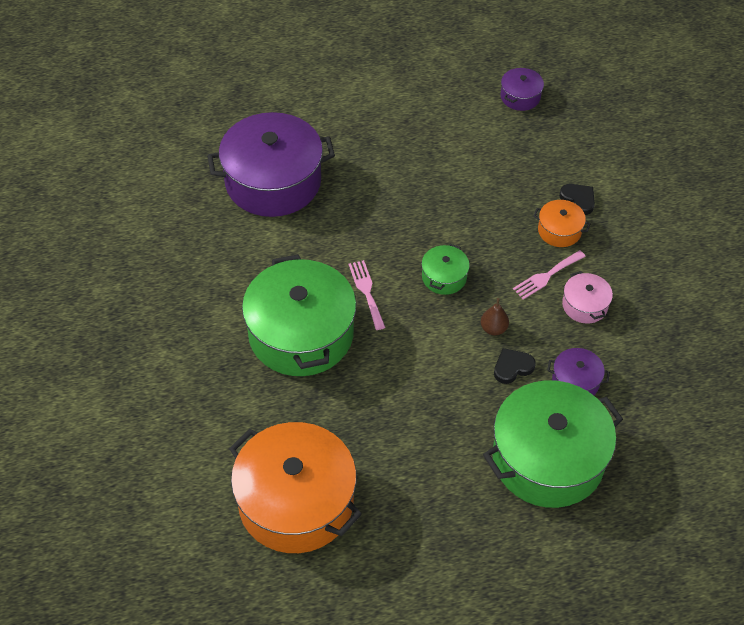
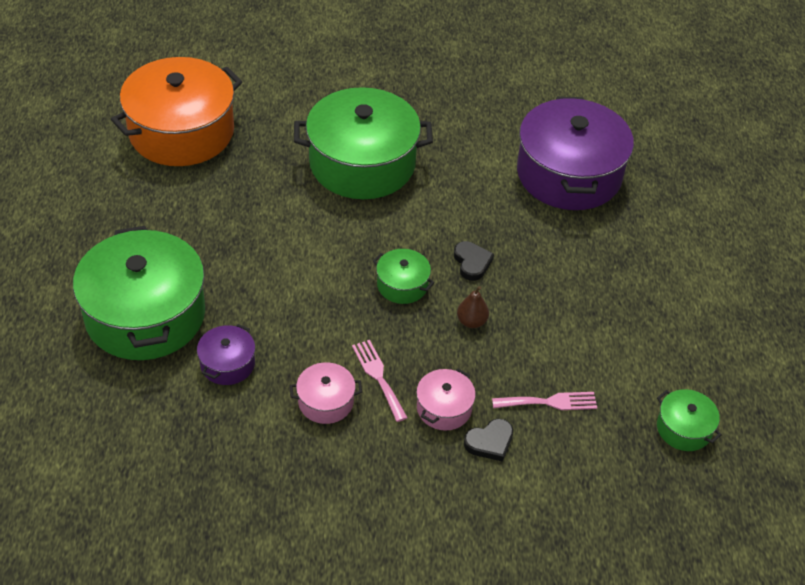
camera: 100 degrees right, 5 degrees down
(366, 292) = (400, 219): pink fork -> pink fork (549, 402)
(493, 329) = (320, 310): brown pear -> brown pear (471, 322)
(512, 367) = (265, 314): black heart -> black heart (472, 262)
(520, 97) = (684, 428): purple pot -> green pot
(559, 231) = (444, 408): orange pot -> pink pot

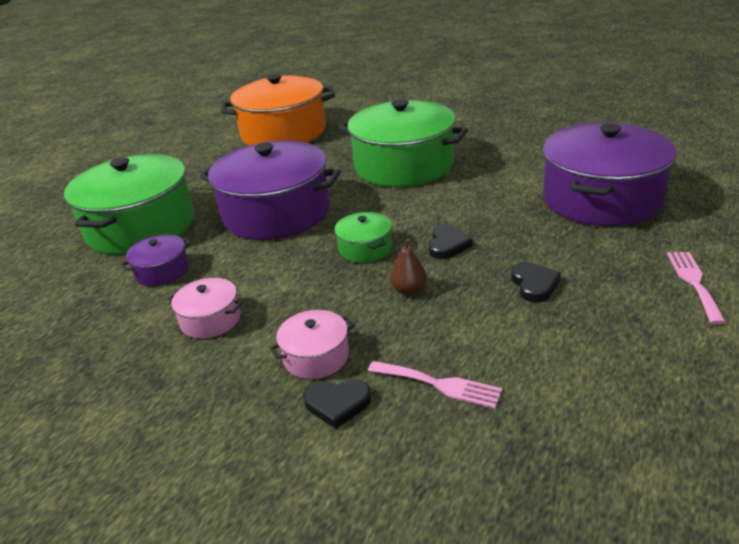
camera: 35 degrees right, 15 degrees down
(280, 261) = (276, 213): none -> purple pot
(378, 377) = (277, 312): pink fork -> pink fork (694, 282)
(565, 289) = (534, 285): none -> black heart
(684, 428) = (608, 469): green pot -> none

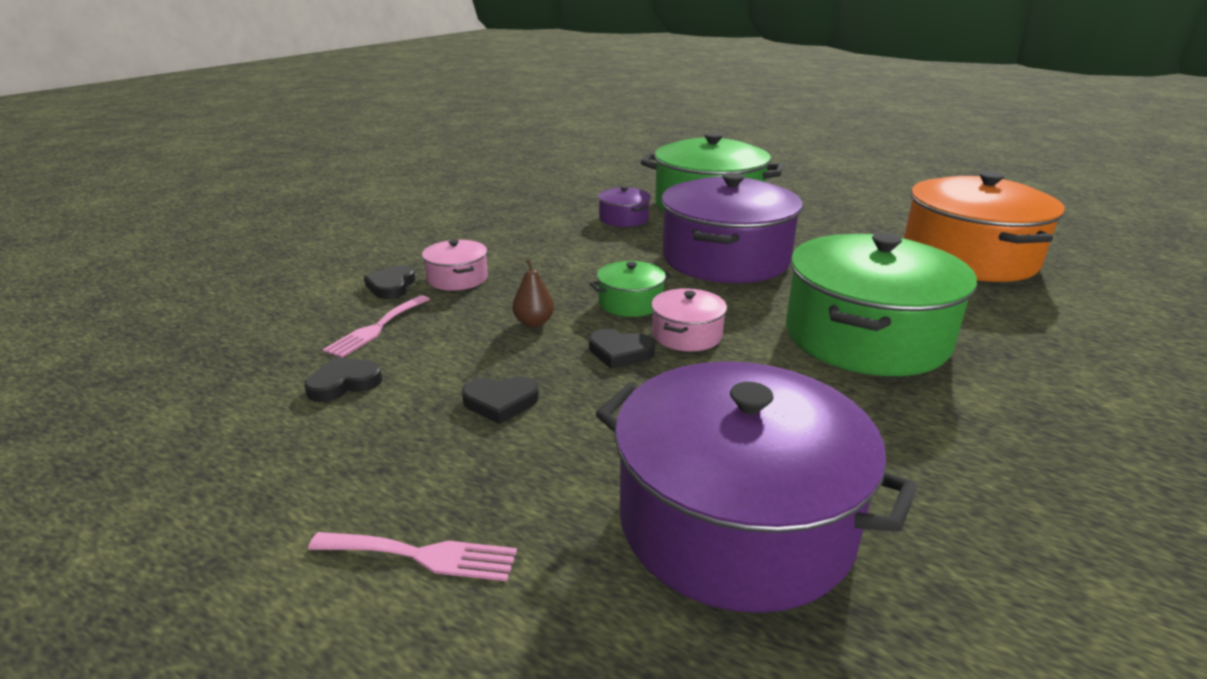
camera: 90 degrees right, 5 degrees down
(210, 319) = (538, 239): pink pot -> pink pot (687, 335)
(543, 373) = (344, 383): none -> black heart

